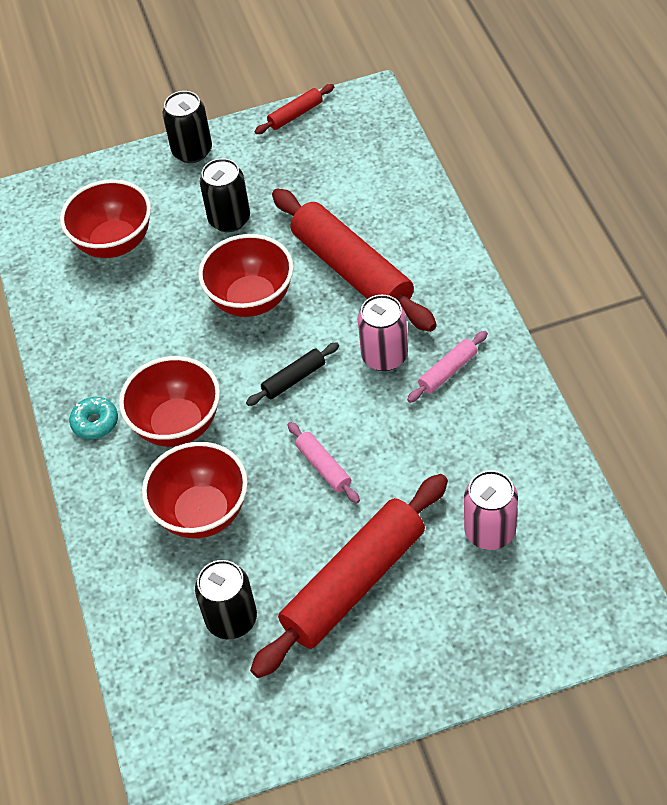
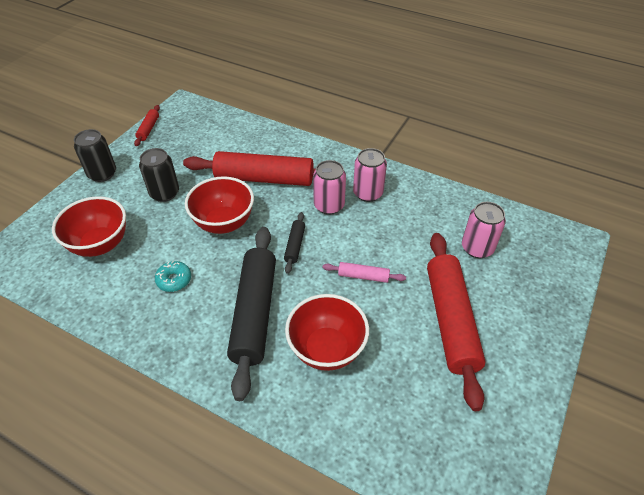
camera: 50 degrees left, 5 degrees down
(95, 422) = (198, 349): turquoise donut -> turquoise donut (174, 280)
(177, 425) = (254, 313): red bowl -> black rolling pin
(231, 619) = (414, 394): black can -> none
(448, 371) = (368, 193): pink rolling pin -> pink can

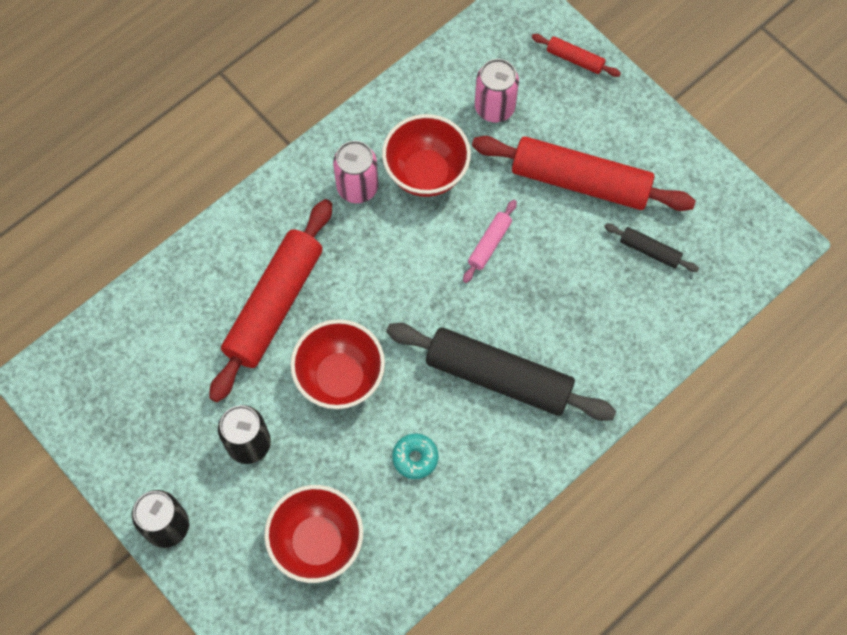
camera: 70 degrees left, 20 degrees up
(148, 129) = (83, 443): red rolling pin -> red rolling pin (575, 59)
(295, 245) = (413, 303): black rolling pin -> black rolling pin (650, 251)
(326, 349) = (572, 317): red bowl -> red bowl (426, 173)
(329, 205) = (360, 241): pink can -> none

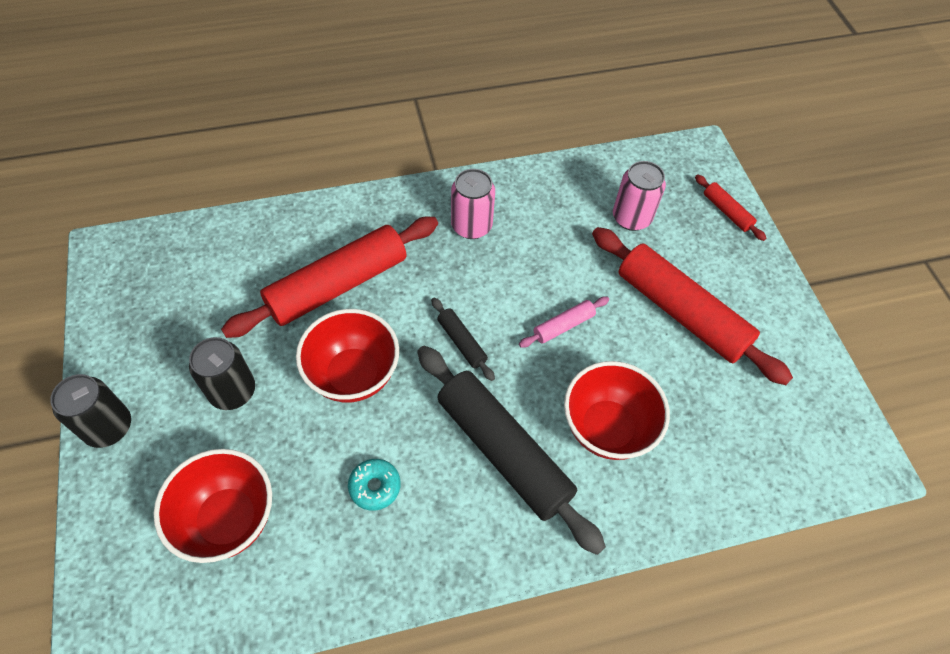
camera: 25 degrees right, 10 degrees down
(426, 173) = (539, 242): red bowl -> red bowl (607, 428)
(650, 251) = (721, 406): black rolling pin -> black rolling pin (462, 342)

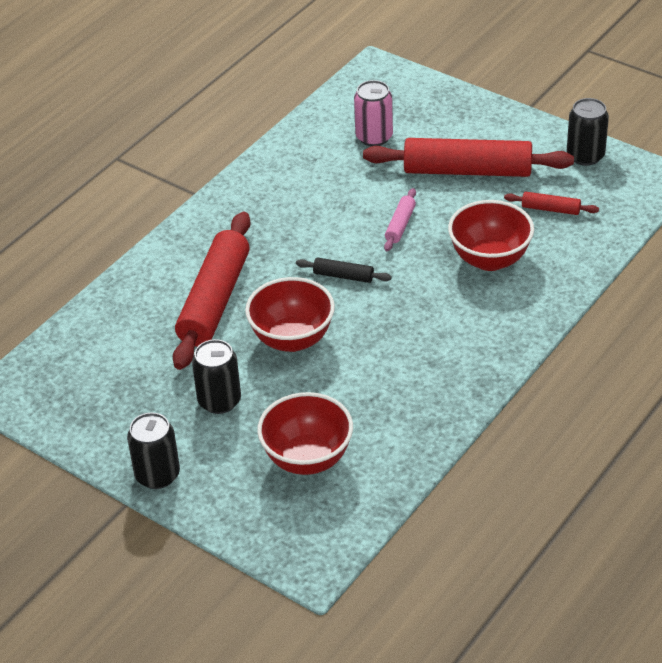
camera: 35 degrees left, 15 degrees down
(375, 487) = (381, 381): turquoise donut -> none
(471, 226) = (267, 209): pink can -> none
(503, 451) = (440, 312): black rolling pin -> none
(726, 212) = (434, 95): red rolling pin -> red rolling pin (550, 209)
(813, 379) = (585, 156): none -> black can

